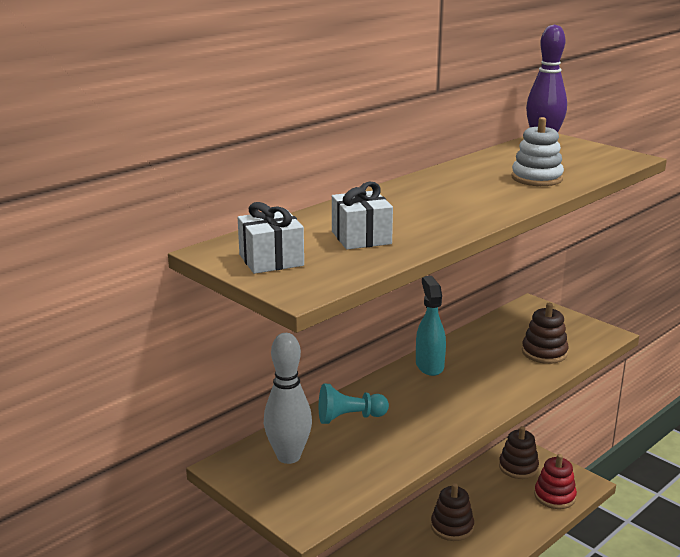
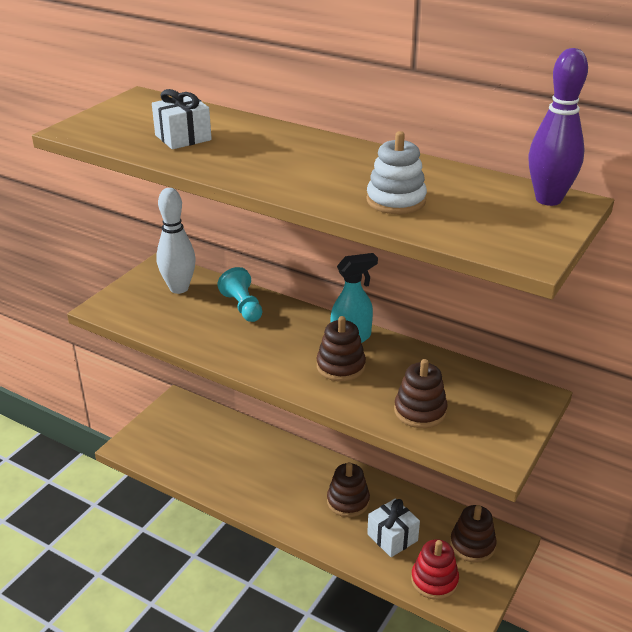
camera: 75 degrees right, 10 degrees up
(271, 260) = (127, 115): white gift -> white gift (392, 537)
(473, 378) = (340, 366): none -> brown stacking toy

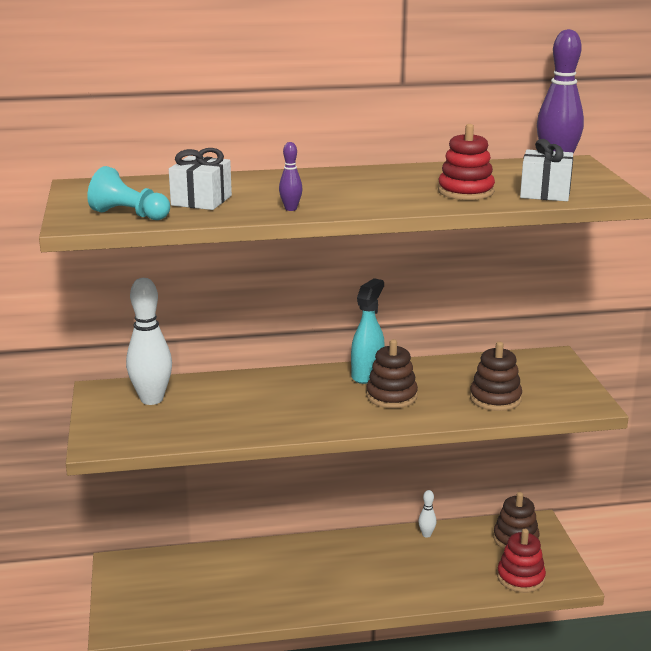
camera: 40 degrees left, 10 degrees down
(224, 168) = (291, 209): none -> purple bowling pin
(243, 307) = (238, 390): turquoise pawn -> turquoise pawn (129, 215)
(348, 501) = (386, 560): brown stacking toy -> none
(392, 537) = (453, 566): white gift -> white gift (545, 193)
(396, 200) = (465, 191): white stacking toy -> red stacking toy
(404, 498) = (426, 534): none -> white bowling pin

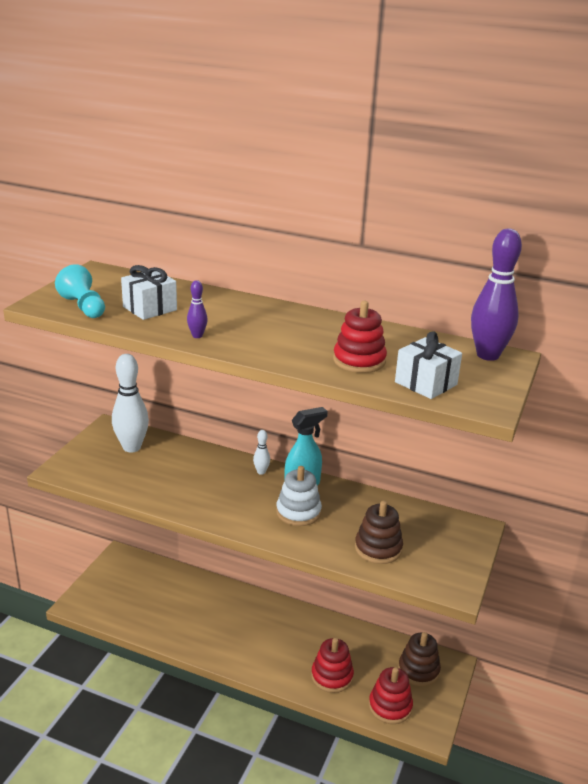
camera: 30 degrees right, 5 degrees up
(391, 396) = (298, 512): brown stacking toy -> white stacking toy
(426, 534) = (350, 632): white bowling pin -> white bowling pin (261, 472)
(447, 577) = (332, 676): none -> red stacking toy

